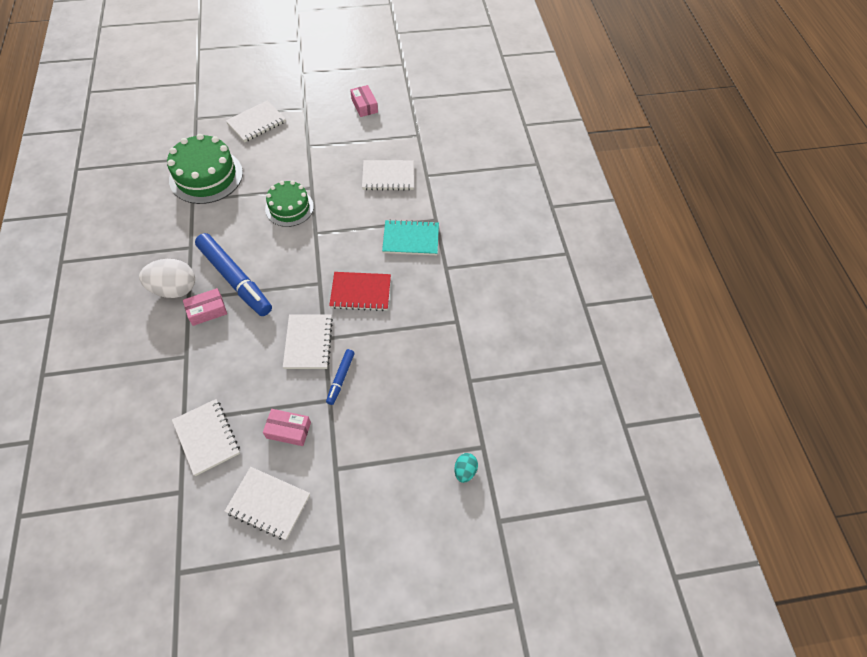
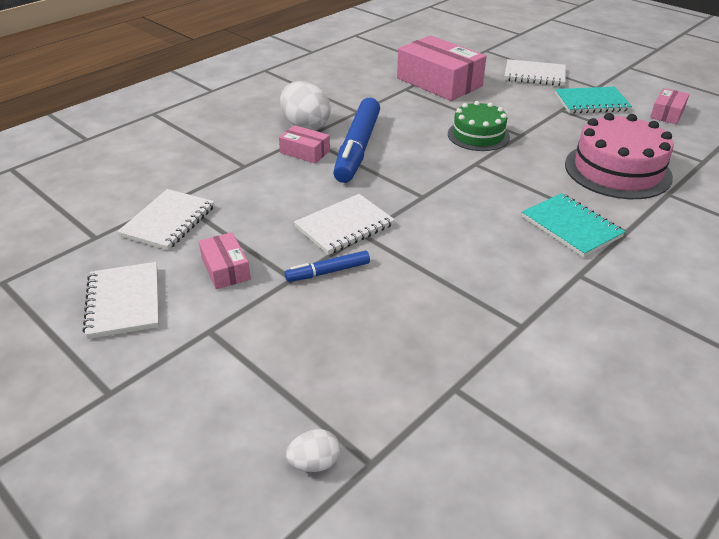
camera: 55 degrees right, 20 degrees down
(206, 176) = (439, 82): green cake -> pink box
(317, 126) = (591, 102): none -> turquoise notebook
(360, 292) = (451, 228): red notebook -> none
(388, 176) = (617, 170): white notebook -> pink cake
(465, 471) = (314, 463): turquoise egg -> white egg

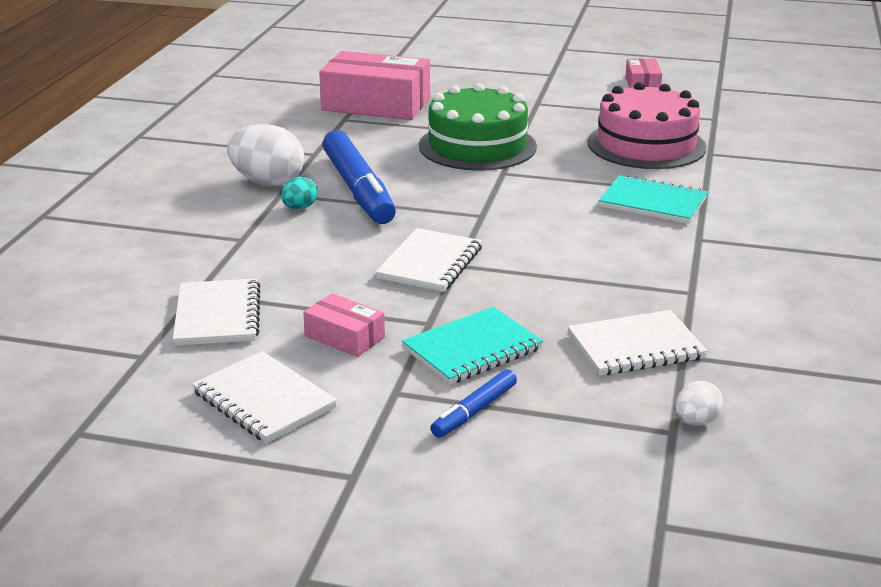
camera: 30 degrees left, 10 degrees down
(305, 152) = (299, 208): pink box -> turquoise egg
(314, 463) = (624, 450): white egg -> white egg (696, 421)
(328, 272) = (460, 306): blue marker -> blue marker (474, 411)
(478, 135) = (477, 146): green cake -> green cake, size x1.54
(534, 75) = (474, 76): white notebook -> white notebook (635, 347)
(591, 102) = (560, 90): turquoise notebook -> turquoise notebook (472, 349)

